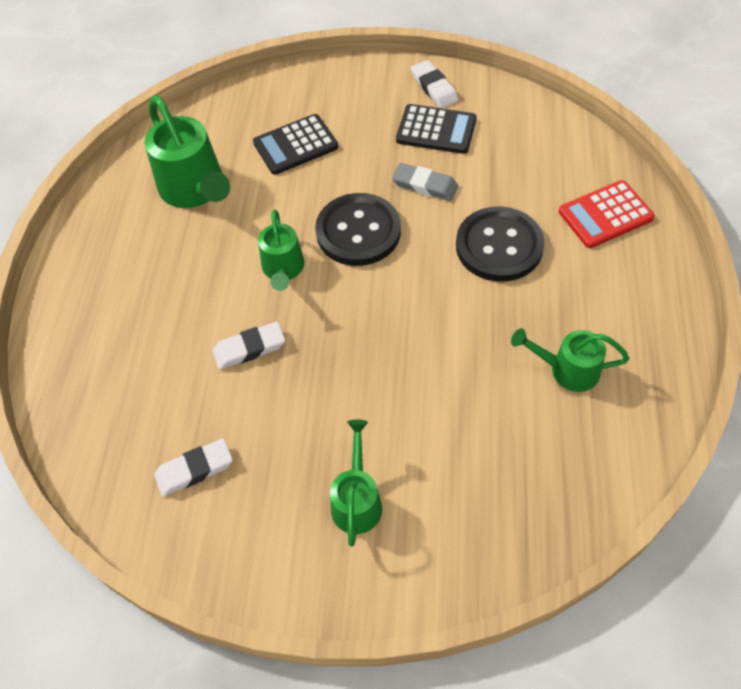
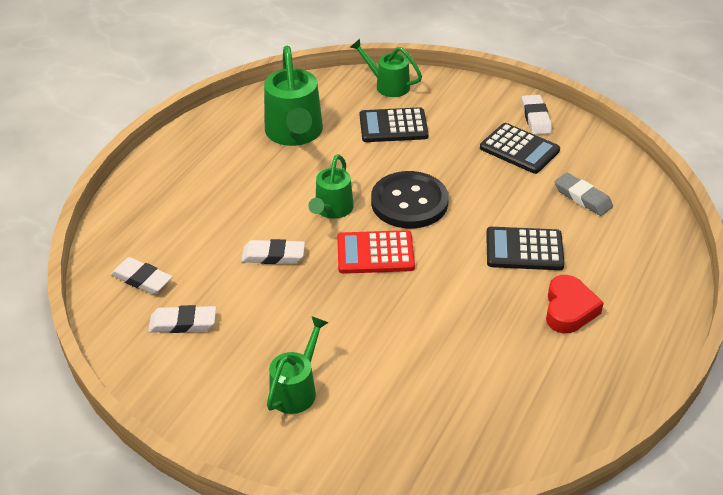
camera: 20 degrees right, 15 degrees down
(120, 433) = (142, 279): none -> white eraser
(425, 185) = (485, 186): grey eraser -> grey eraser (582, 197)
(499, 246) = (524, 249): black button -> black calculator
(567, 370) = (530, 359): green watering can -> green watering can (387, 85)
(575, 299) = (569, 309): none -> red heart
(605, 215) = (635, 256): red calculator -> red calculator (375, 253)

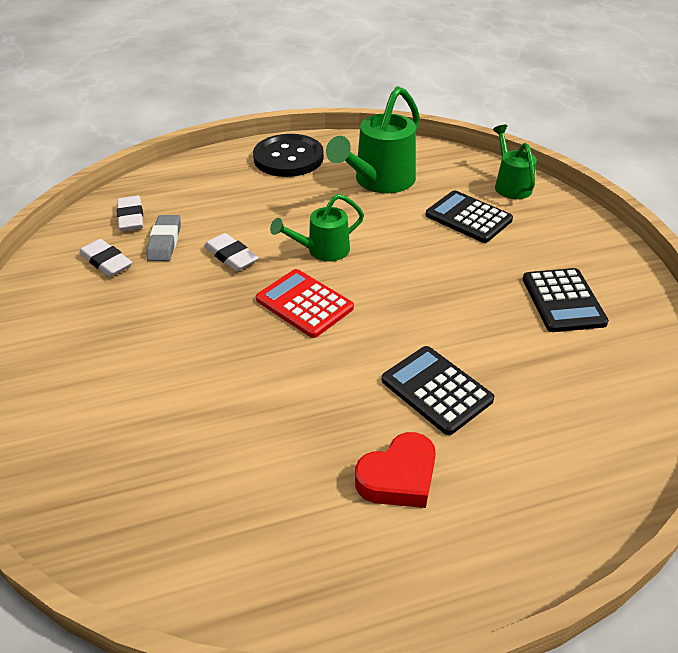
camera: 45 degrees right, 0 degrees up
(296, 389) = (94, 362): green watering can -> none
(409, 202) = (392, 283): black button -> black button (288, 158)
(535, 118) = (621, 284): white eraser -> none
(582, 197) = (569, 384): grey eraser -> grey eraser (164, 241)

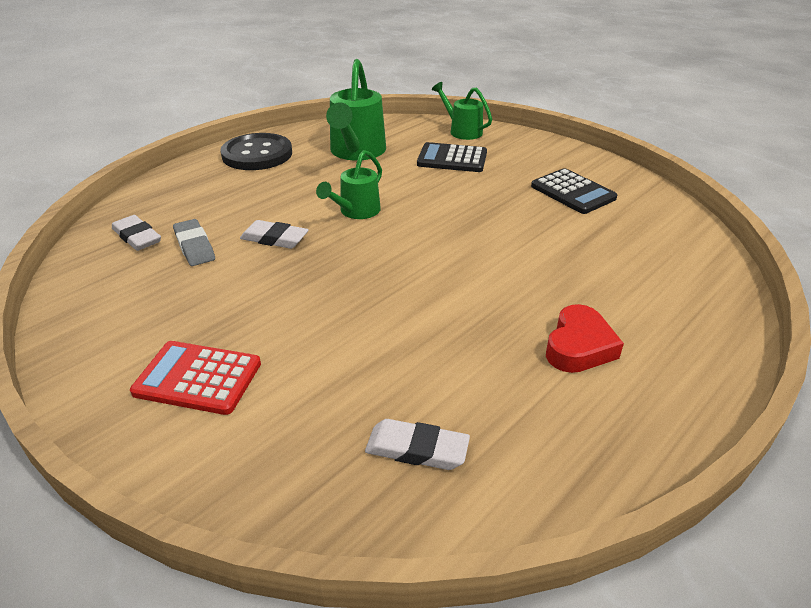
camera: 30 degrees left, 5 degrees down
(106, 262) = (145, 280): white eraser -> white eraser (417, 449)
(304, 304) = (379, 253): red calculator -> red calculator (198, 378)
(436, 390) = (545, 277): black calculator -> none

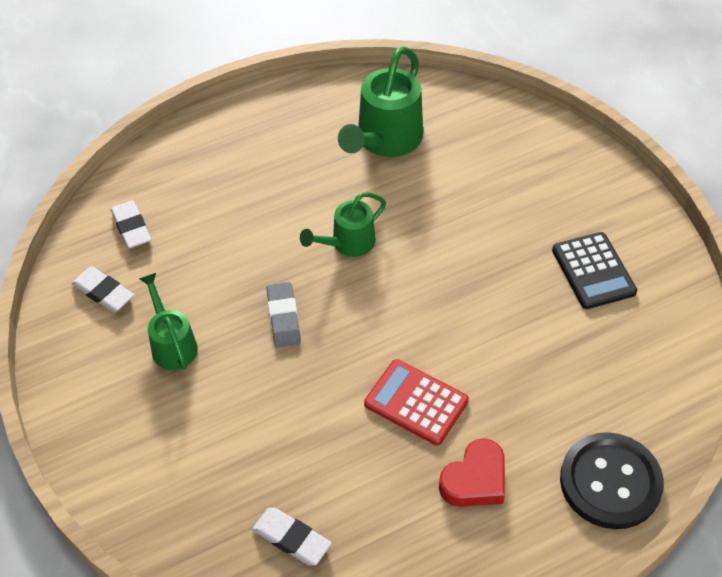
camera: 20 degrees right, 15 degrees up
(194, 246) = (180, 255): grey eraser -> grey eraser (283, 317)
(198, 378) = (148, 418): red calculator -> red calculator (416, 402)
(257, 154) = (277, 119): black button -> black button (610, 482)
(274, 239) = (256, 264): white eraser -> white eraser (103, 292)
(452, 159) = (487, 178): black calculator -> none
(462, 131) = (524, 127): green watering can -> green watering can (172, 344)

